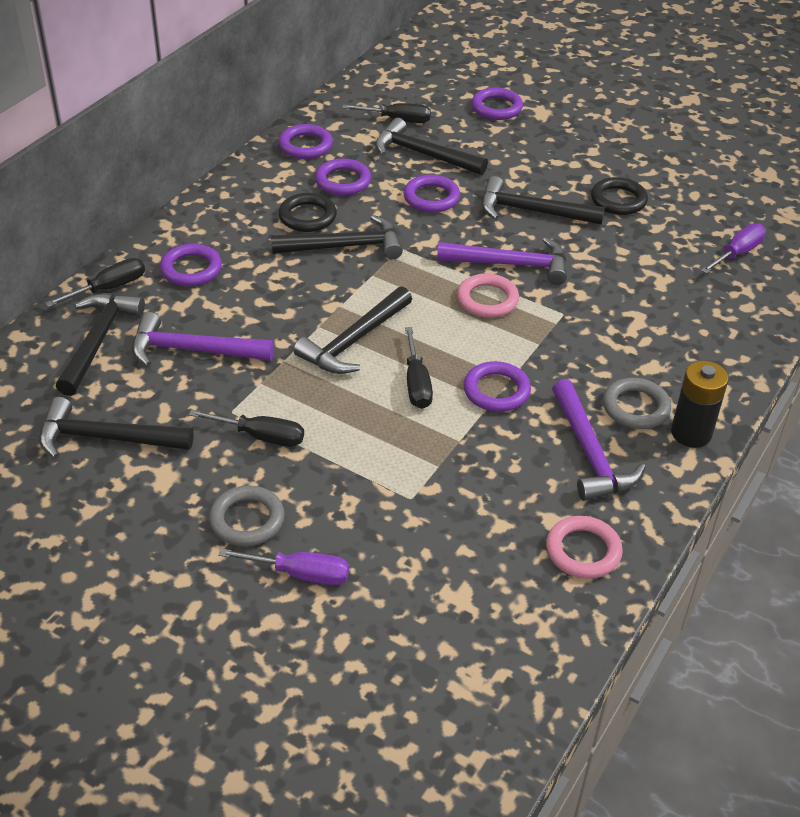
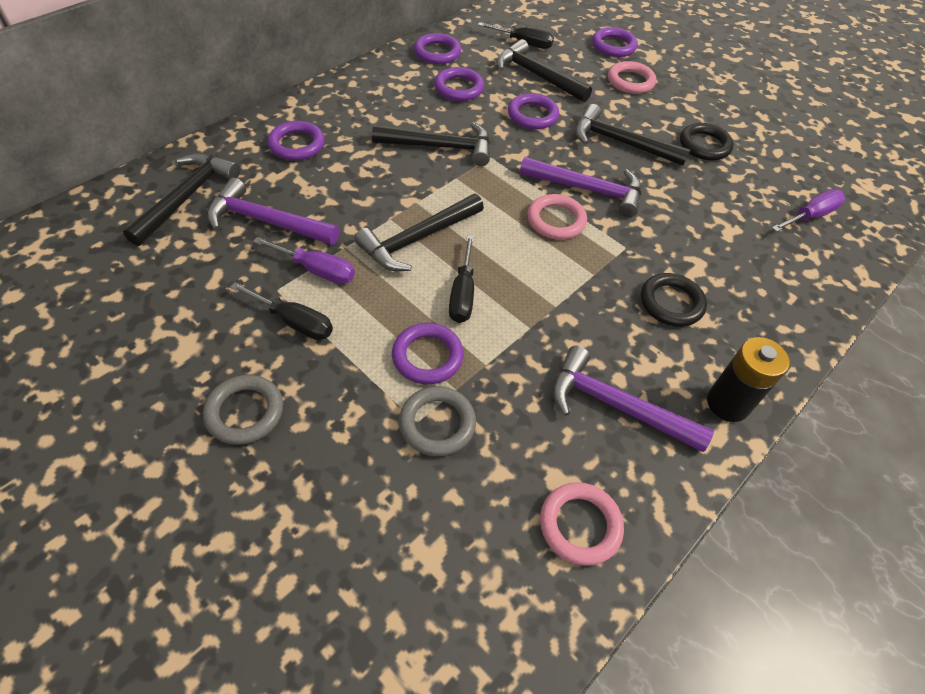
camera: 10 degrees right, 10 degrees up
(106, 438) = (150, 295): black hammer -> none
(109, 288) = (218, 150): black screwdriver -> none
(300, 574) = (273, 488): purple screwdriver -> purple screwdriver (316, 270)
(307, 216) = (417, 114): black ring -> black ring (671, 303)
(496, 391) = (538, 316): purple ring -> purple ring (427, 356)
(525, 144) = (630, 81): none -> pink ring
(590, 453) = (616, 405): purple hammer -> purple hammer turned 120 degrees clockwise
(635, 407) = (675, 362): grey ring -> grey ring (437, 423)

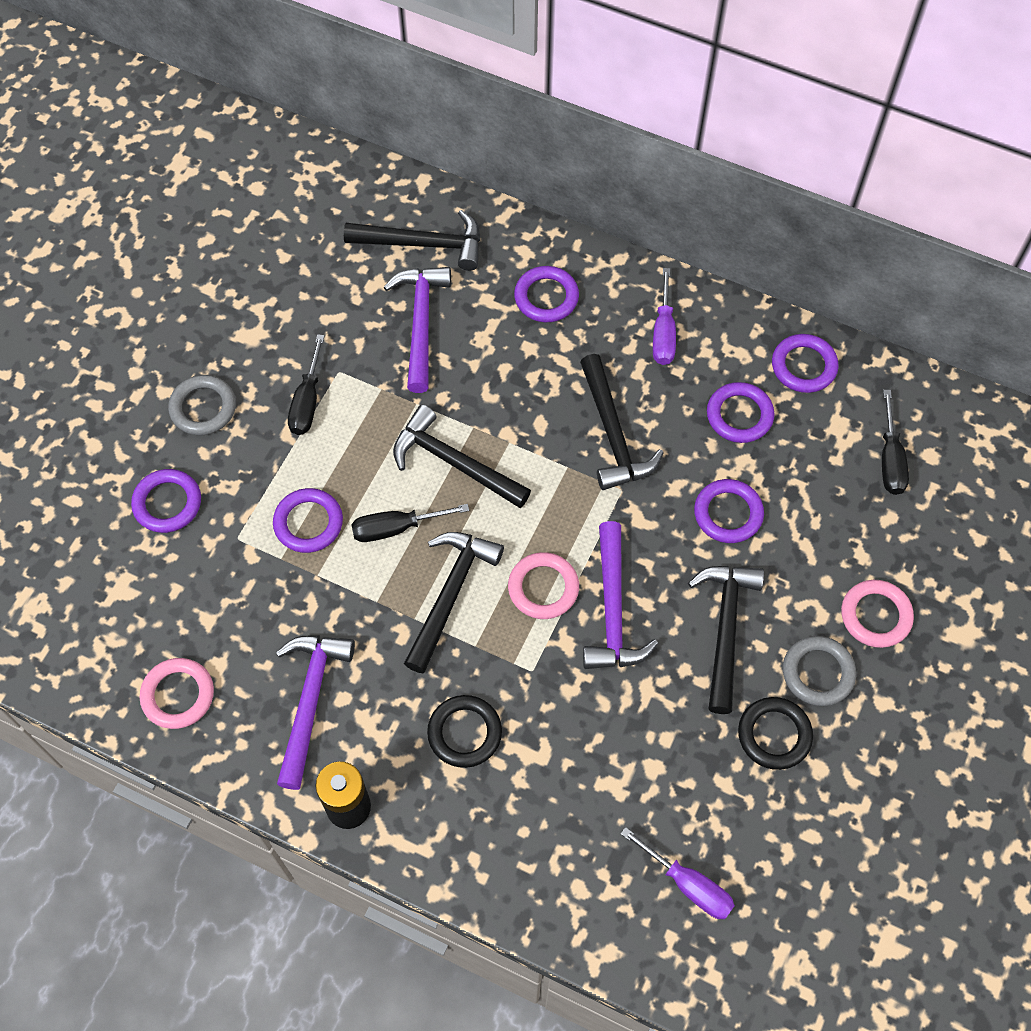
camera: 75 degrees right, 10 degrees up
(316, 270) = (375, 392): purple screwdriver -> purple screwdriver (663, 333)
(437, 423) = (240, 555): grey ring -> grey ring (818, 673)
(537, 76) = (819, 496): black hammer -> black hammer (450, 594)
(613, 46) = (956, 575): purple ring -> purple ring (167, 503)

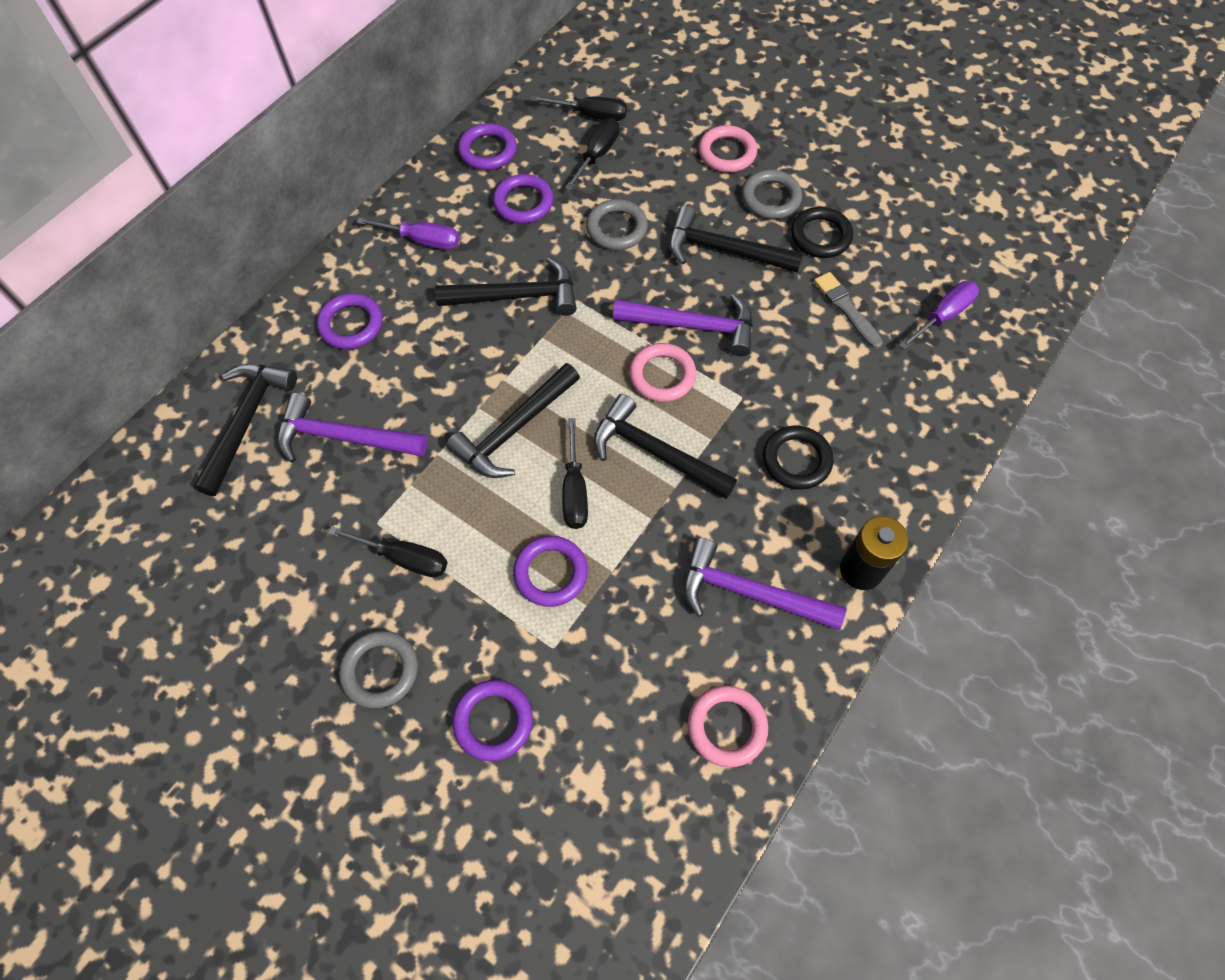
camera: 80 degrees left, 0 degrees up
(673, 771) = (846, 309): none -> grey brush
(728, 513) = (616, 228): purple ring -> grey ring
(830, 476) = (597, 155): none -> black screwdriver

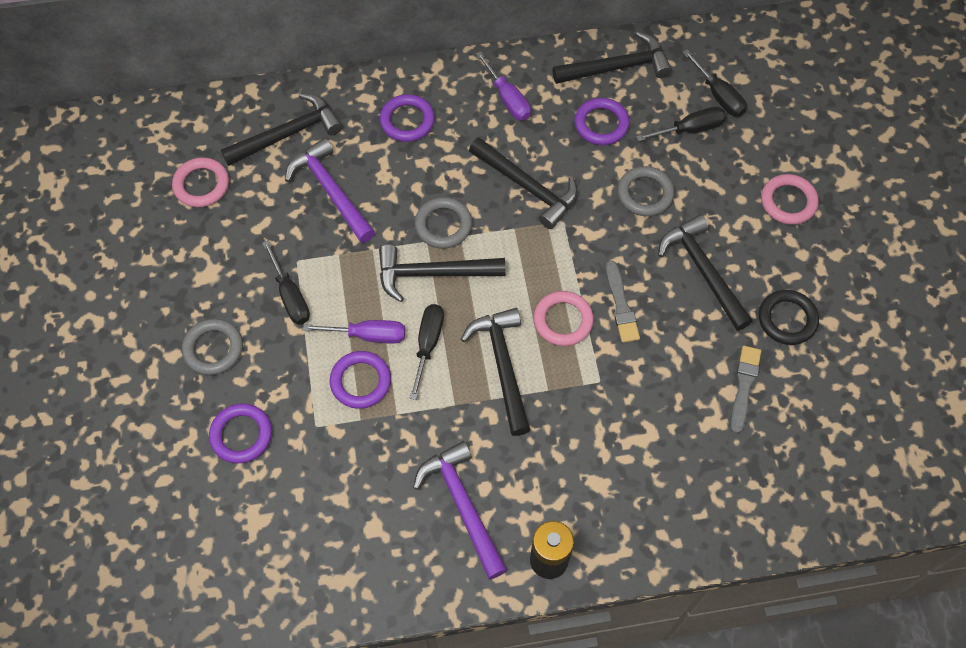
camera: 45 degrees right, 0 degrees up
(488, 151) = (617, 67): purple ring -> black hammer
(574, 490) = (428, 344): black screwdriver -> black screwdriver turned 150 degrees clockwise
(693, 326) = (621, 305): purple hammer -> grey brush
(727, 727) = (362, 567): pink ring -> pink ring (201, 185)
(770, 198) = (782, 261): grey ring -> grey ring (443, 225)
(796, 460) = (588, 454): black ring -> none
(942, 316) = (811, 453): purple screwdriver -> purple screwdriver (368, 335)

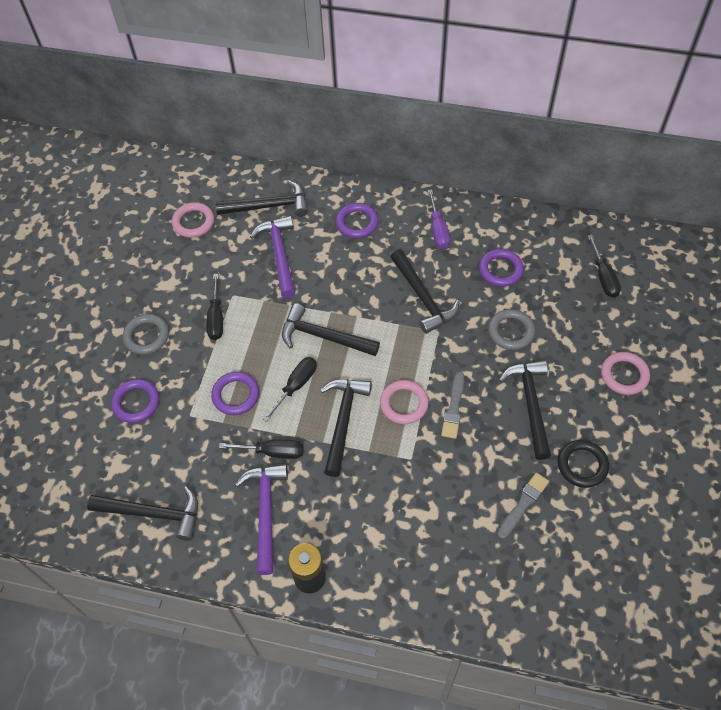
camera: 25 degrees right, 5 degrees down
(368, 335) = (256, 364): purple screwdriver -> none
(443, 225) = (348, 304): grey ring -> none
(617, 67) = (532, 232): black hammer -> black hammer (153, 513)
(690, 129) = (569, 295): black screwdriver -> black screwdriver (272, 452)

